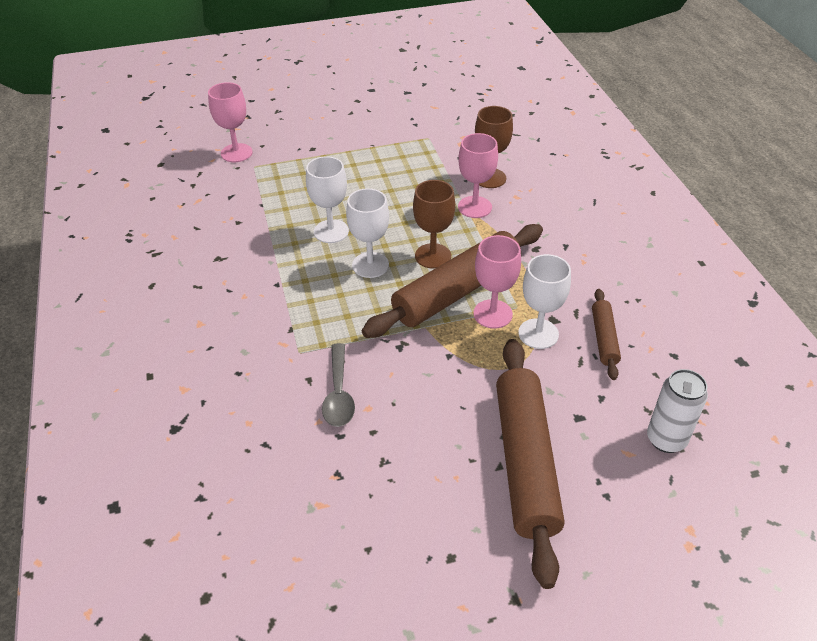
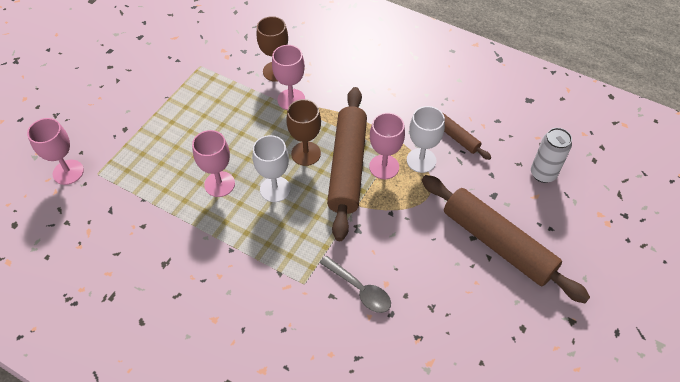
camera: 45 degrees left, 10 degrees up
(331, 231) = (219, 184): white goblet -> pink goblet

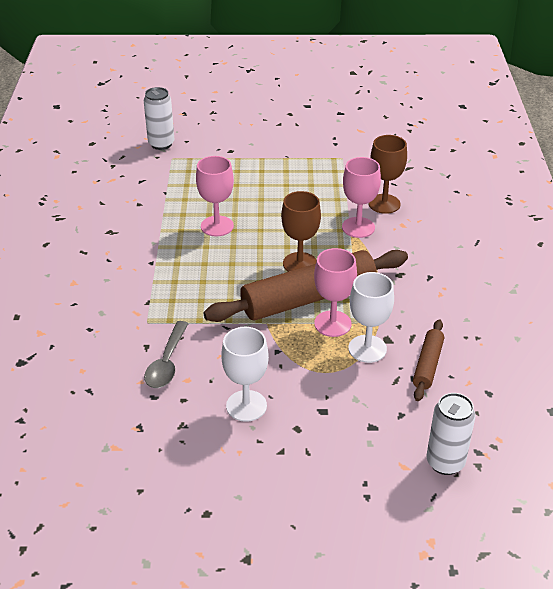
camera: 60 degrees right, 15 degrees down
(68, 172) = (161, 144): pink goblet -> white can
(275, 189) = (240, 261): white goblet -> white goblet (246, 406)
(497, 243) = (306, 453): brown rolling pin -> none

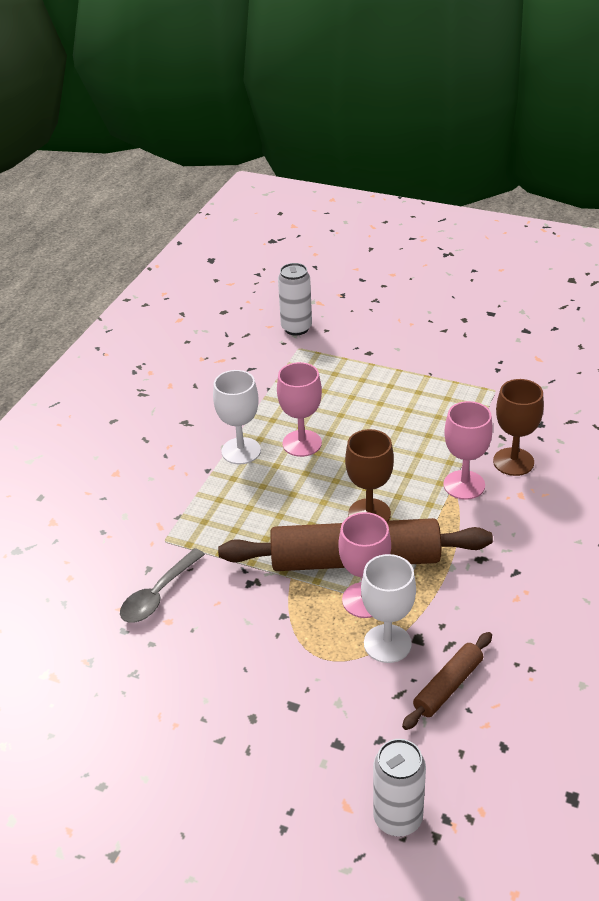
camera: 25 degrees right, 0 degrees up
(246, 406) = (213, 672): white goblet -> white goblet (241, 451)

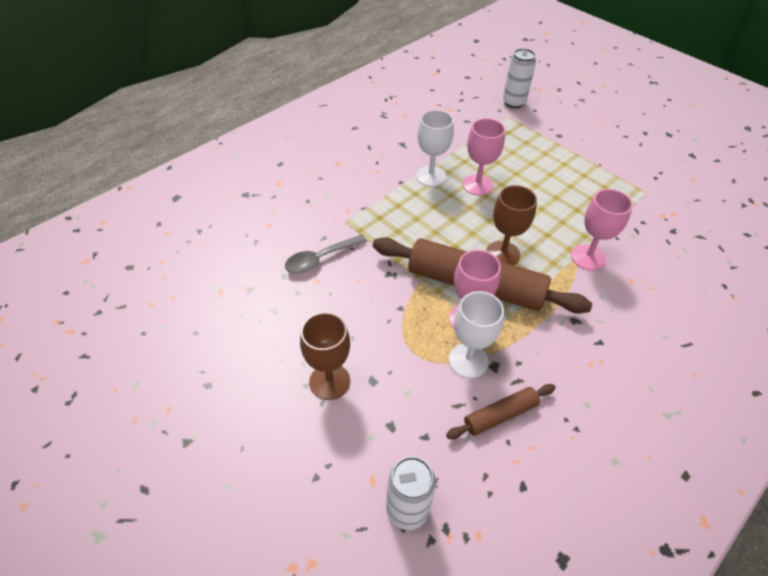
camera: 20 degrees right, 10 degrees up
(513, 462) = (637, 253): brown goblet -> brown goblet (329, 381)

